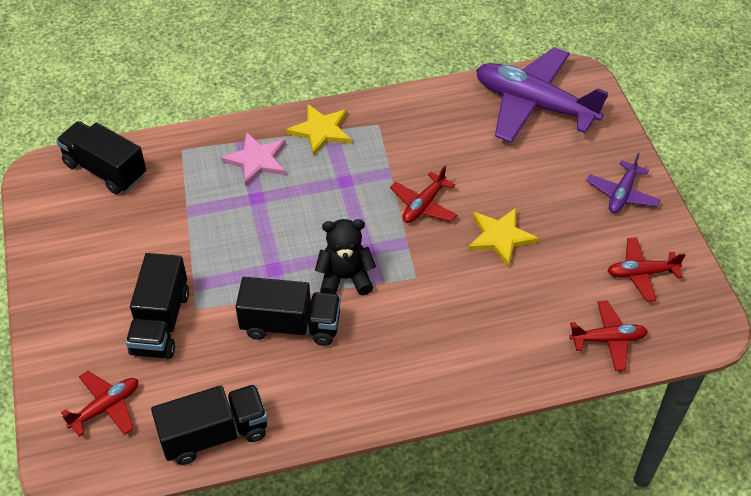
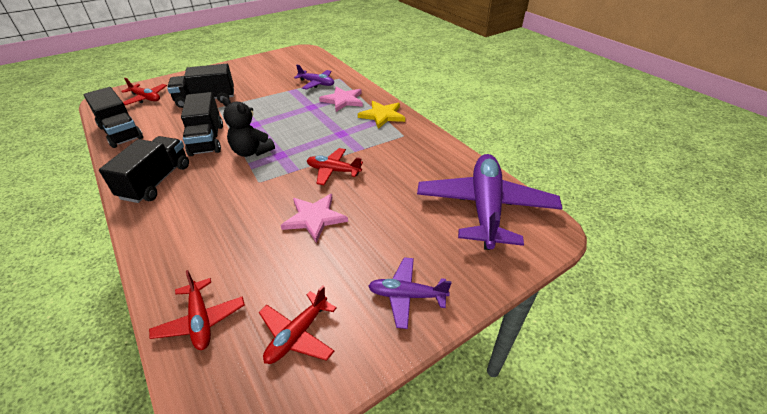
camera: 70 degrees right, 10 degrees down
(105, 170) = (312, 63): black truck -> black truck (156, 181)
(185, 179) = (316, 83): none -> purple plane
(345, 278) = (251, 151): black teddy bear -> black teddy bear turned 150 degrees clockwise
(500, 237) = (314, 218): yellow star -> pink star
(641, 273) = (297, 334): red plane -> red plane turned 120 degrees counterclockwise

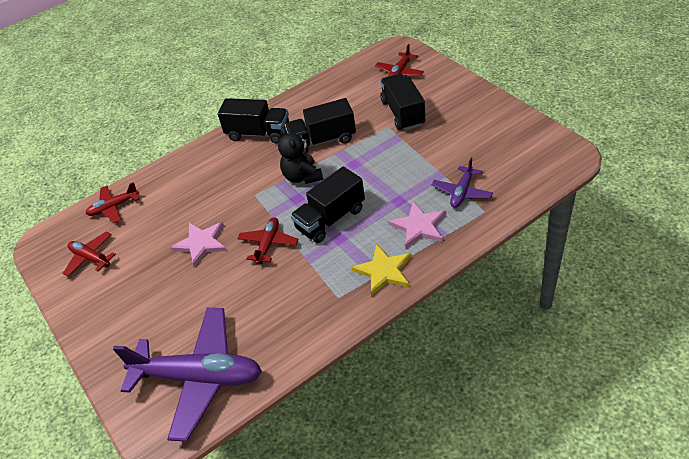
camera: 95 degrees right, 5 degrees up
(121, 132) = (333, 84): black truck -> black truck (330, 219)
(251, 151) = (302, 177): black teddy bear -> black teddy bear turned 60 degrees counterclockwise
(406, 296) = (107, 316): purple plane -> none

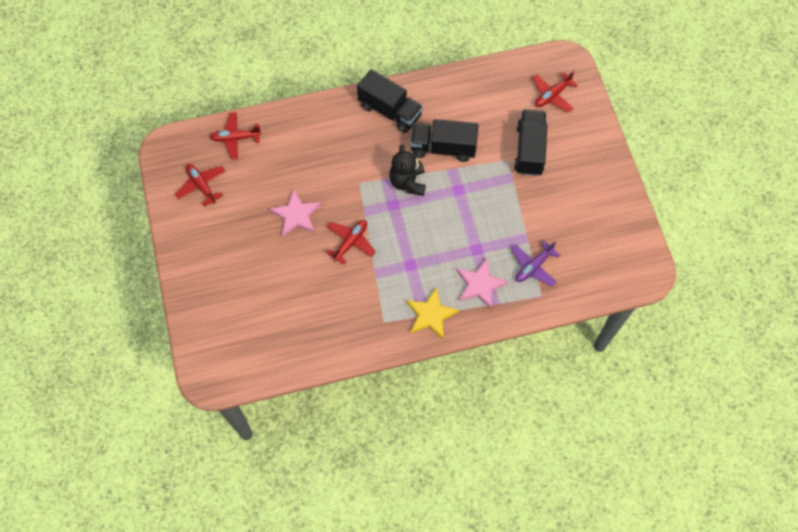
camera: 15 degrees right, 20 degrees up
(199, 377) = (252, 343): purple plane -> none
(330, 219) = (412, 241): black truck -> none

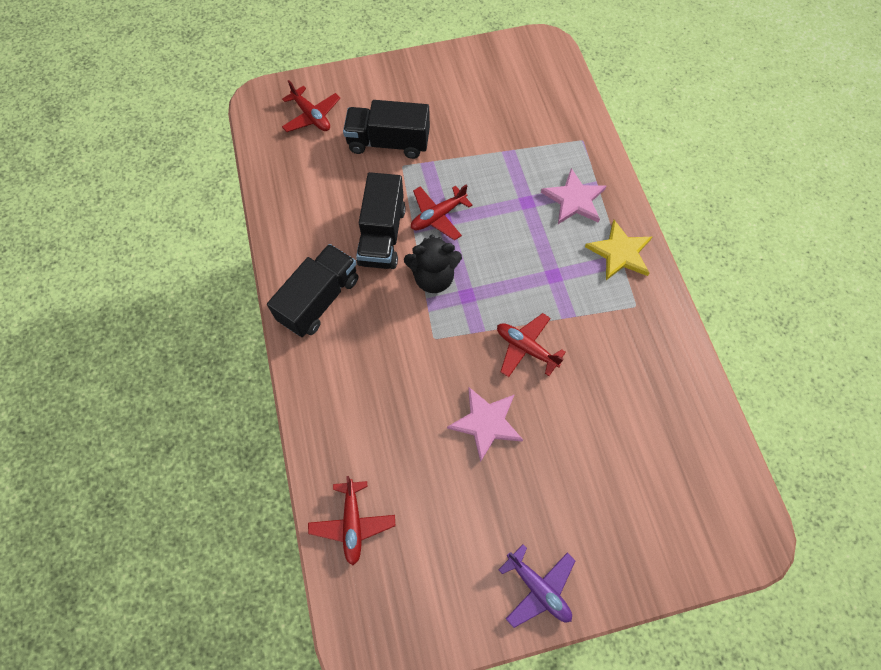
camera: 90 degrees left, 0 degrees up
(202, 186) = (438, 574): red plane -> red plane (438, 216)
(533, 266) = (546, 145): purple plane -> purple plane (538, 588)

